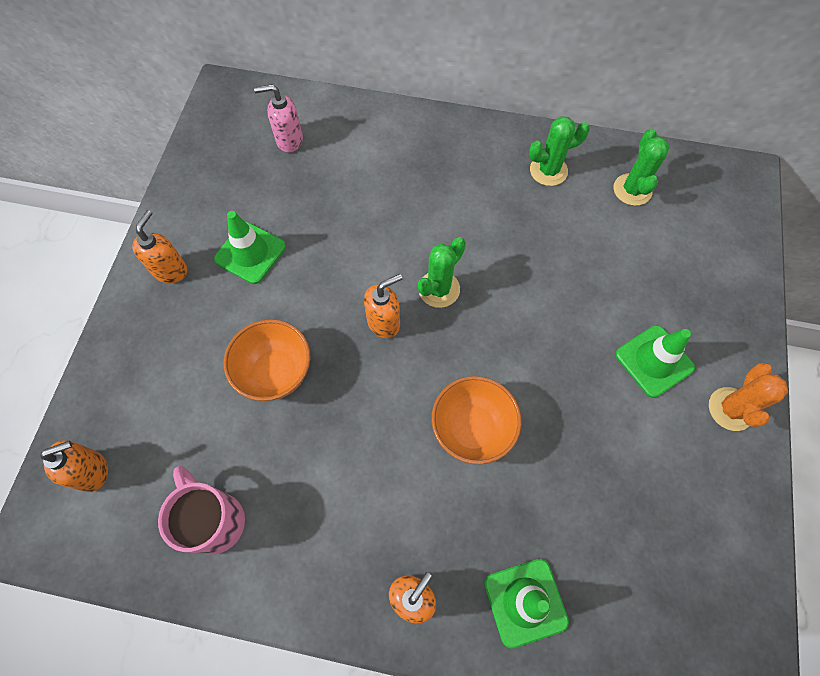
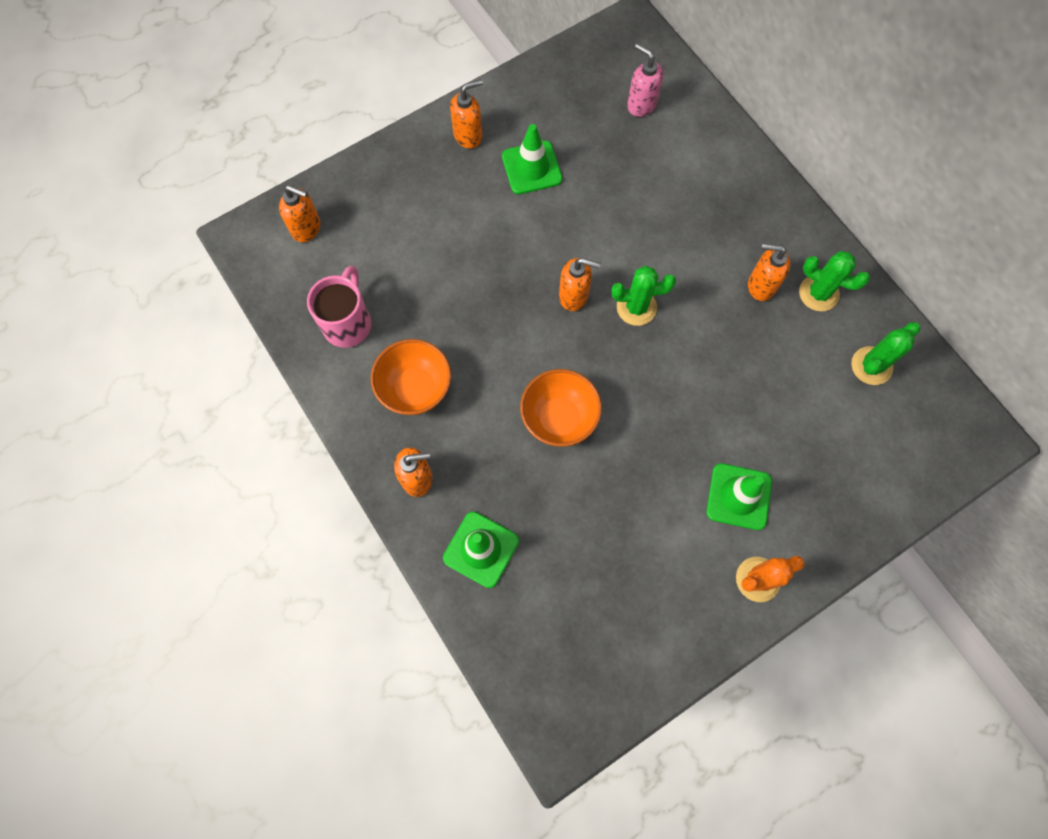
camera: 45 degrees right, 5 degrees up
(275, 372) = (470, 265): orange bowl -> orange bowl (415, 389)
(506, 198) = (761, 285): none -> orange soap dispenser

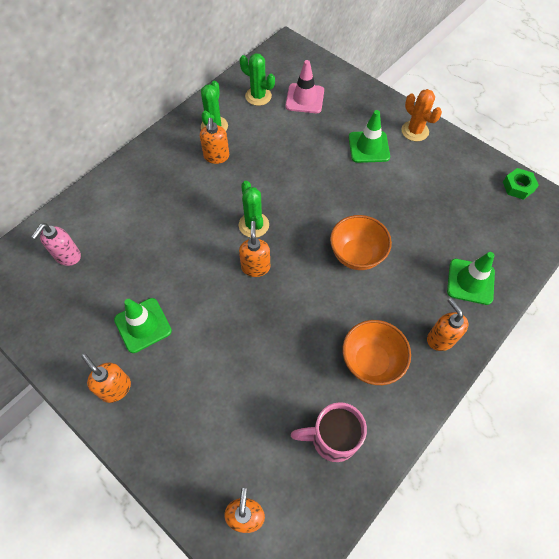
camera: 105 degrees left, 10 degrees down
(615, 695) = (518, 186): none -> green nut
(856, 432) = (304, 98): none -> pink traffic cone

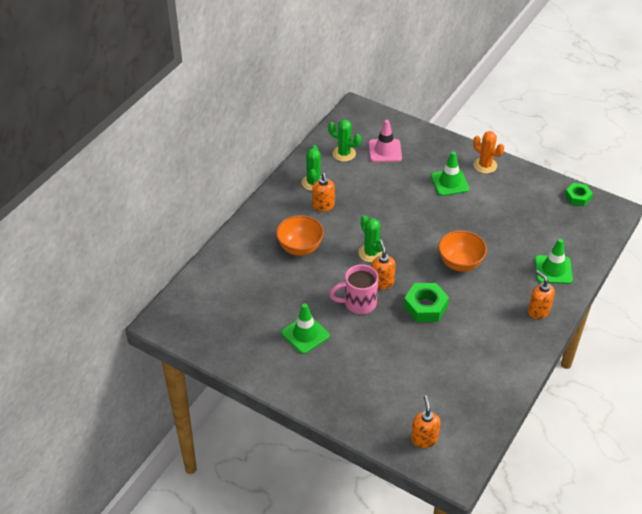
camera: 10 degrees left, 15 degrees down
(68, 256) = (225, 296): pink soap dispenser -> none
(115, 388) = (299, 378): orange soap dispenser -> none
(299, 309) = (425, 307): none -> green nut
(332, 438) = (473, 385): pink mug -> pink mug (358, 303)
(371, 361) = (489, 333): orange bowl -> orange bowl (300, 248)

